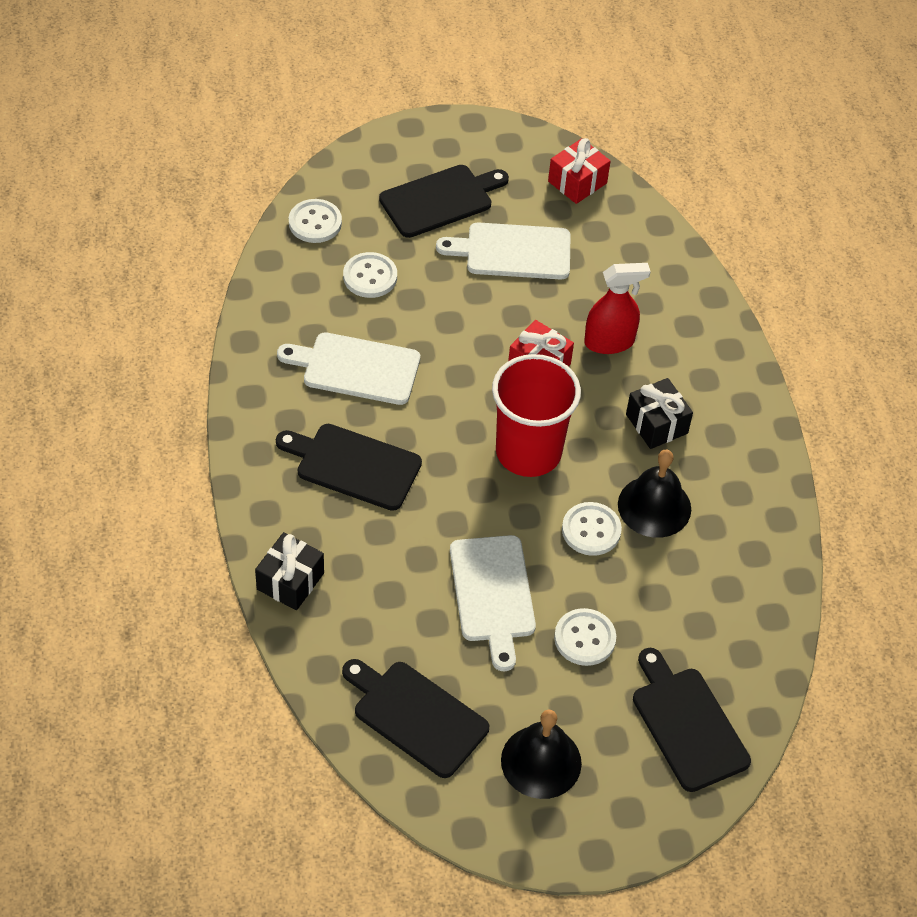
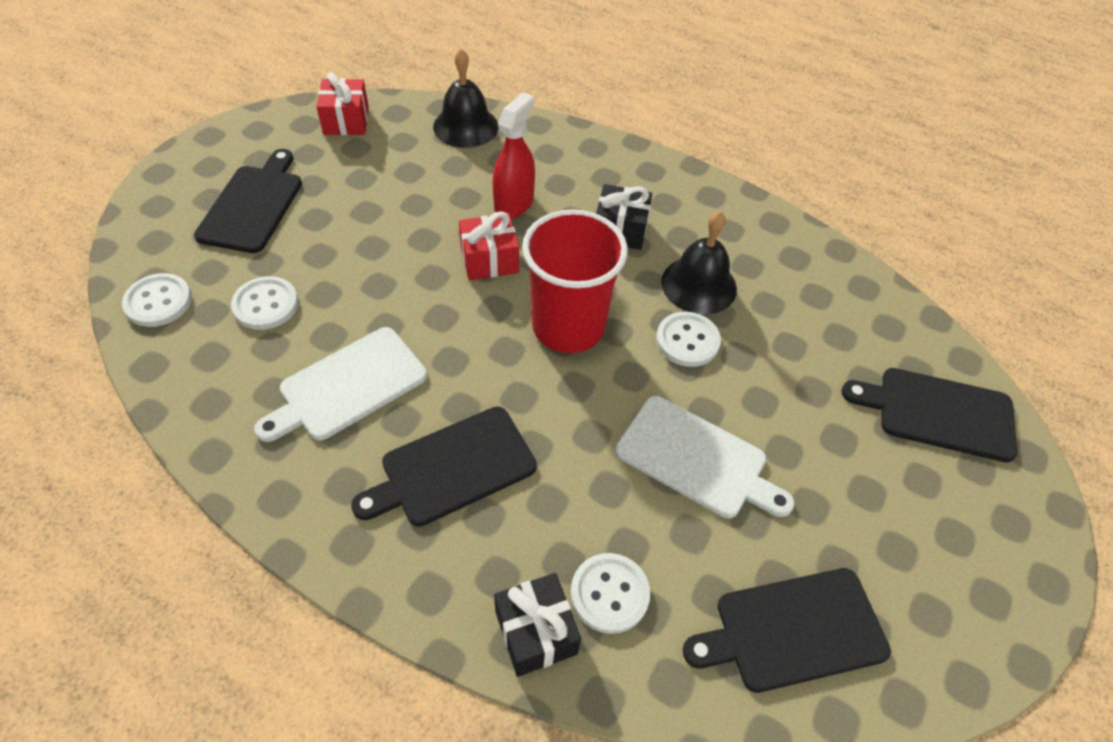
camera: 50 degrees left, 0 degrees up
(513, 252) = (361, 198): white cutting board -> none
(541, 761) = (915, 554): black bell -> black bell (465, 126)
(584, 638) = (798, 423): white button -> white button (609, 594)

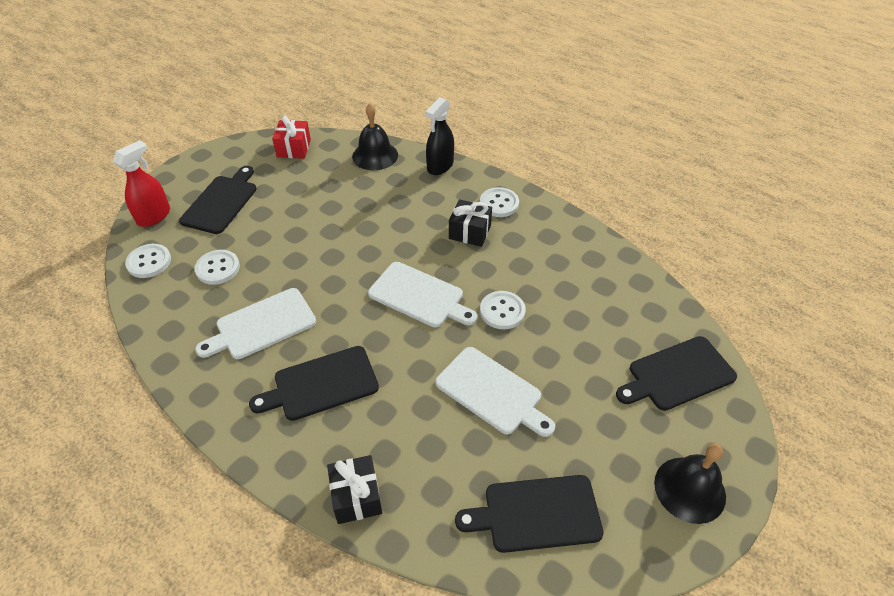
camera: 10 degrees right, 5 degrees down
(489, 260) = (373, 247): red gift -> none
(514, 204) = (398, 210): red spray bottle -> red spray bottle (154, 216)
(560, 138) = (440, 166): none -> black spray bottle
(568, 326) = (419, 296): red cup -> white cutting board
(609, 594) = (412, 476): white button -> white button (499, 203)
(699, 285) = (518, 273): black bell -> black bell (689, 489)
(939, 413) = (678, 375): black cutting board -> black cutting board turned 45 degrees counterclockwise

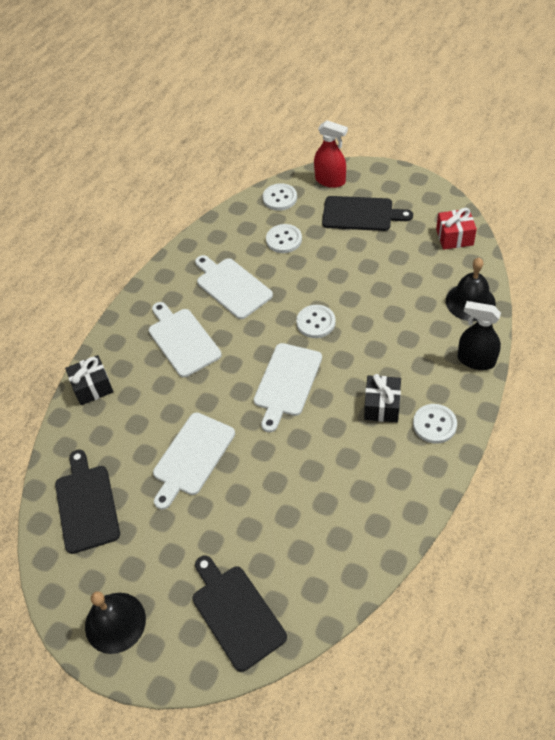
camera: 85 degrees right, 5 degrees up
(321, 384) = (182, 340): black cutting board -> white cutting board
(502, 311) = (283, 451): white button -> white button (316, 322)

